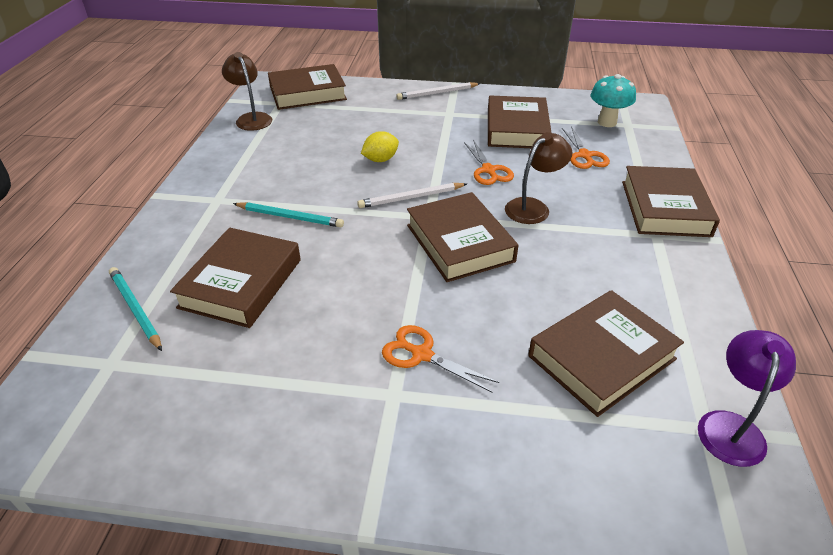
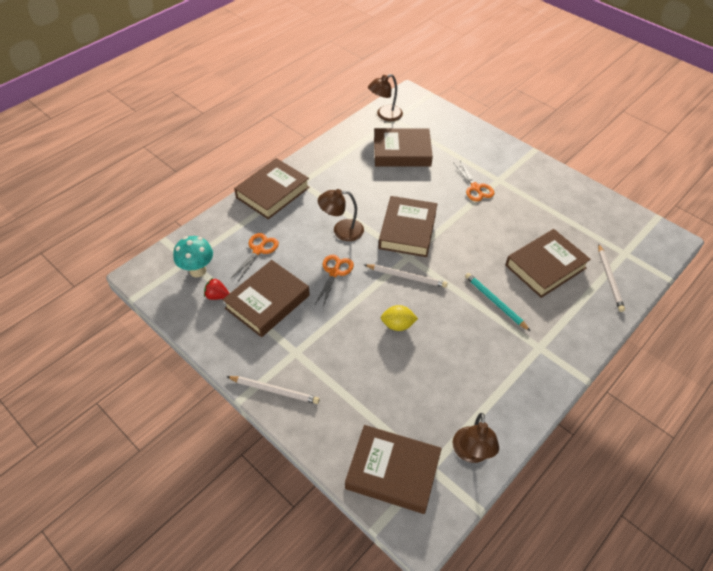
camera: 145 degrees left, 10 degrees up
(135, 309) = (609, 279): turquoise pencil -> white pencil
(562, 116) = (217, 296): none -> red strawberry
(731, 426) = (385, 115): purple lamp -> brown lamp

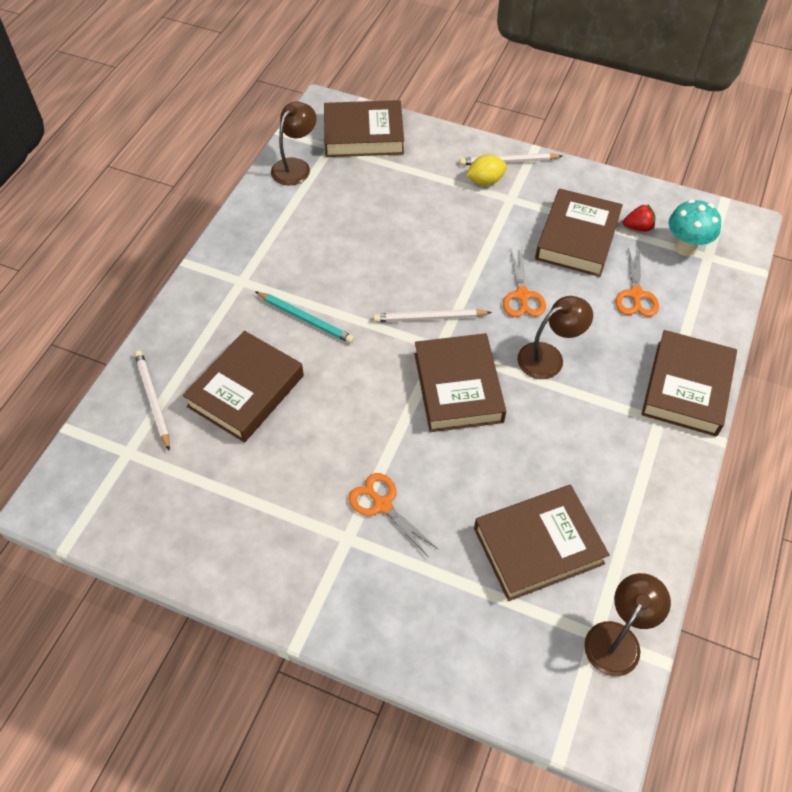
camera: 160 degrees right, 5 degrees up
(398, 325) = (414, 257): yellow lemon -> yellow lemon (485, 181)
(471, 453) = (295, 166): brown lamp -> brown lamp turned 45 degrees clockwise

